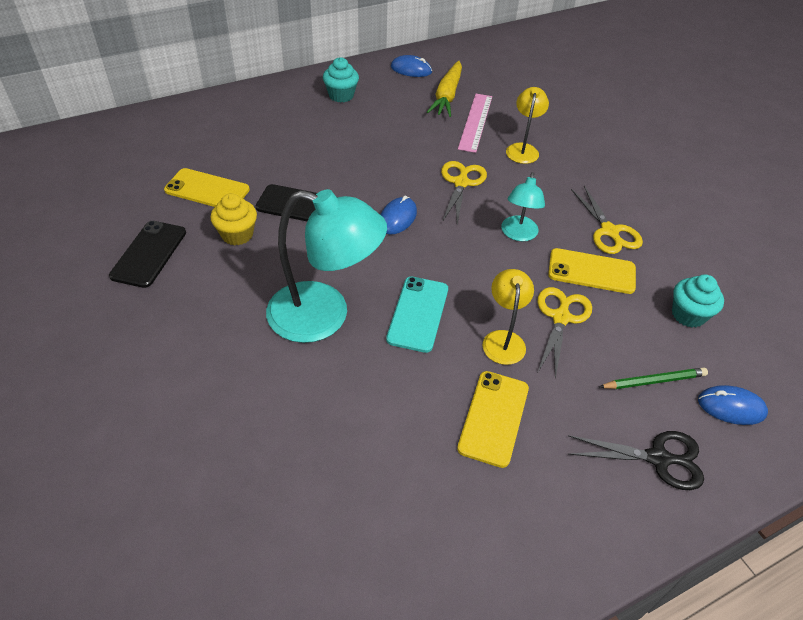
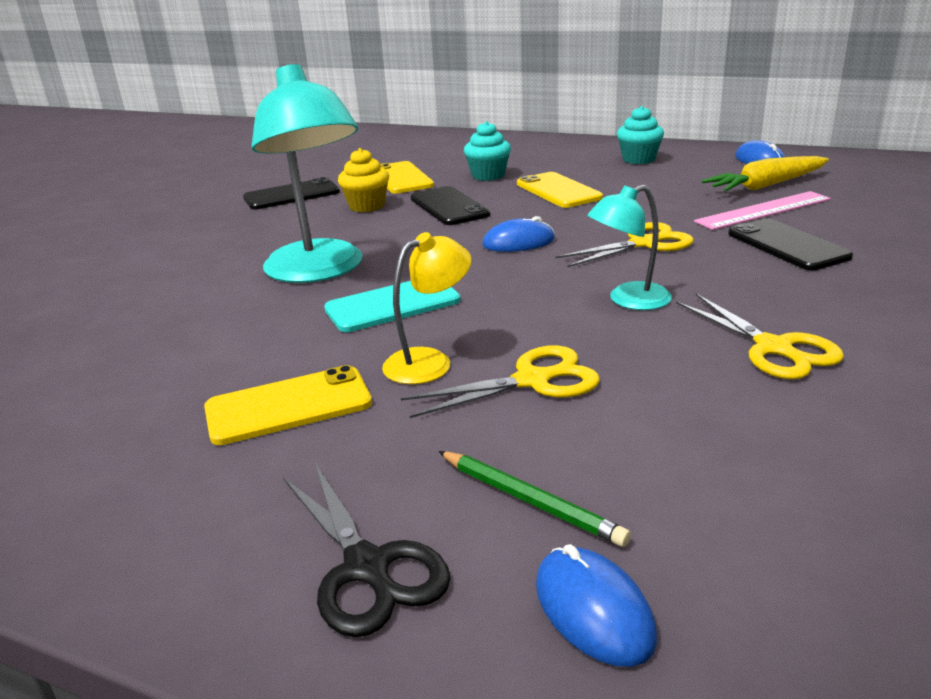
camera: 55 degrees right, 20 degrees down
(523, 149) = (787, 245): yellow lamp -> black phone
(591, 271) = (663, 367): yellow phone -> yellow phone (558, 191)
(609, 231) = (773, 348): yellow scissors -> yellow scissors turned 60 degrees counterclockwise
(688, 315) = (737, 478): turquoise cupcake -> turquoise cupcake (488, 175)

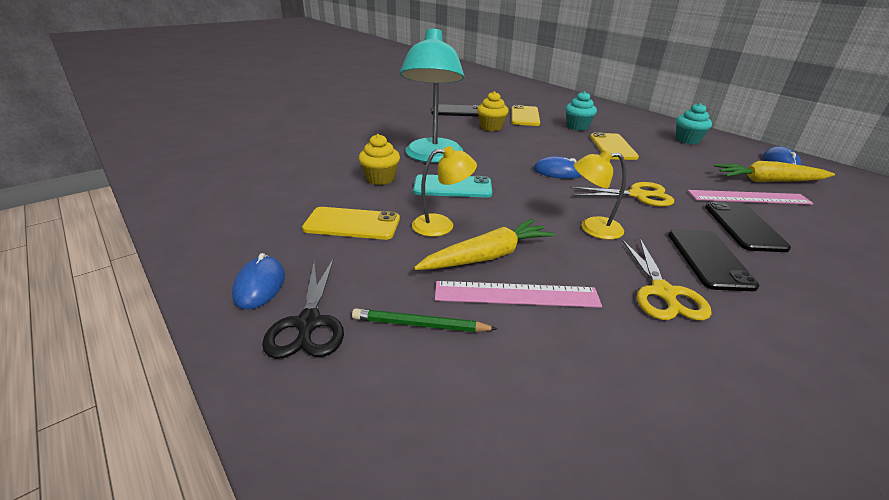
camera: 25 degrees right, 5 degrees up
(266, 326) = (380, 178): none -> yellow cupcake
(449, 207) = (536, 139): black phone -> black phone (709, 259)
(530, 500) = (420, 325): green pencil -> green pencil turned 120 degrees clockwise
(532, 381) = (486, 256): yellow scissors -> yellow carrot
(594, 610) = (393, 403): blue mouse -> blue mouse (260, 285)
(615, 414) = (516, 294): none -> pink ruler
(628, 300) = (592, 228): turquoise lamp -> yellow lamp

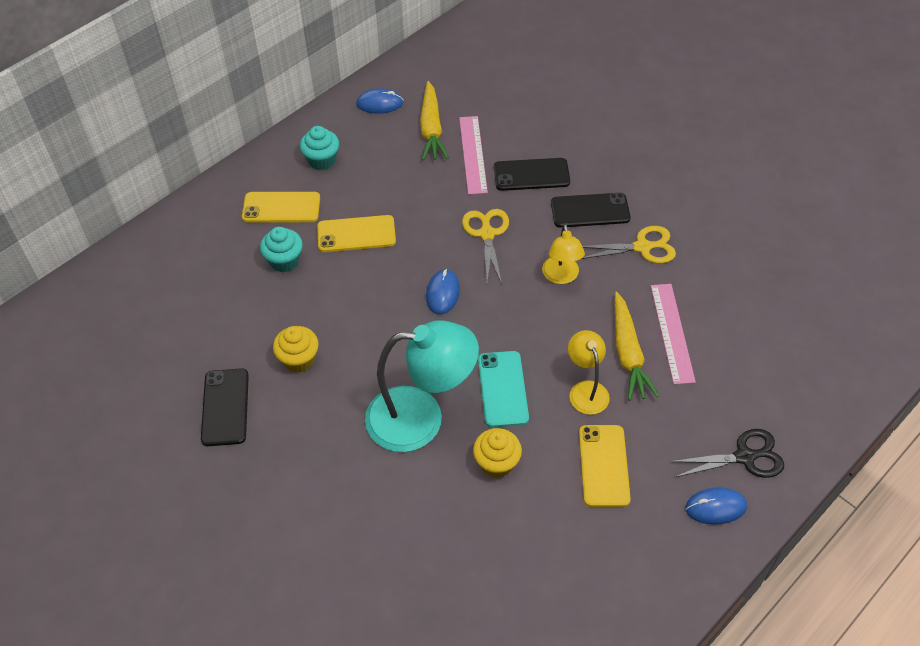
camera: 95 degrees left, 20 degrees up
(420, 325) = (723, 388): green pencil -> none
(486, 256) = (628, 353): yellow carrot -> yellow carrot turned 150 degrees counterclockwise
(525, 116) = (242, 319): yellow phone -> yellow phone (281, 207)

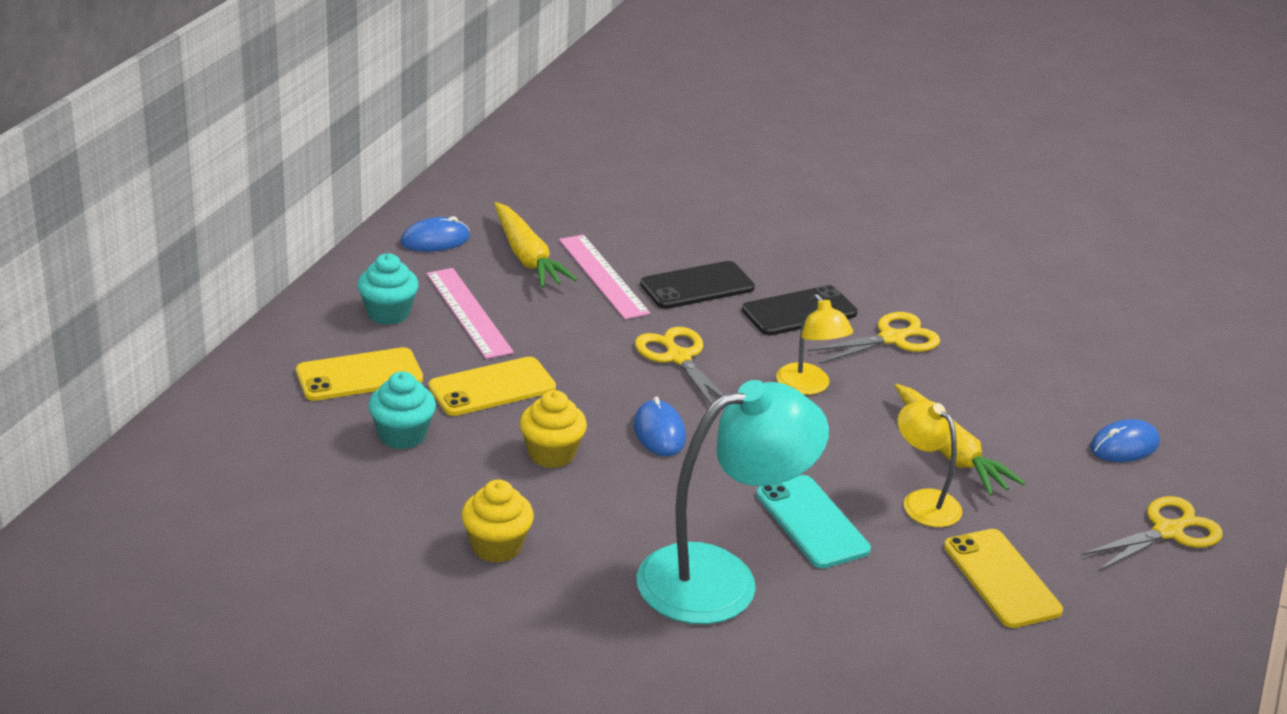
camera: 25 degrees left, 20 degrees down
(225, 407) = (416, 626): black phone -> none
(496, 463) = (859, 607): yellow cupcake -> yellow cupcake (551, 454)
(672, 333) = (989, 420): pink ruler -> pink ruler (468, 312)
(715, 507) = (1170, 592): blue mouse -> blue mouse (1124, 445)
(744, 457) = (1167, 531): black scissors -> yellow scissors

